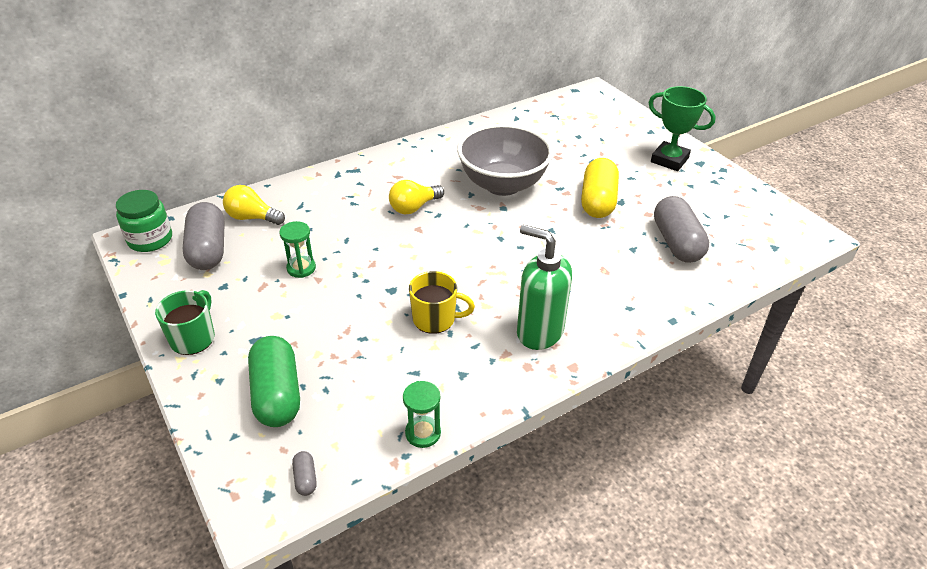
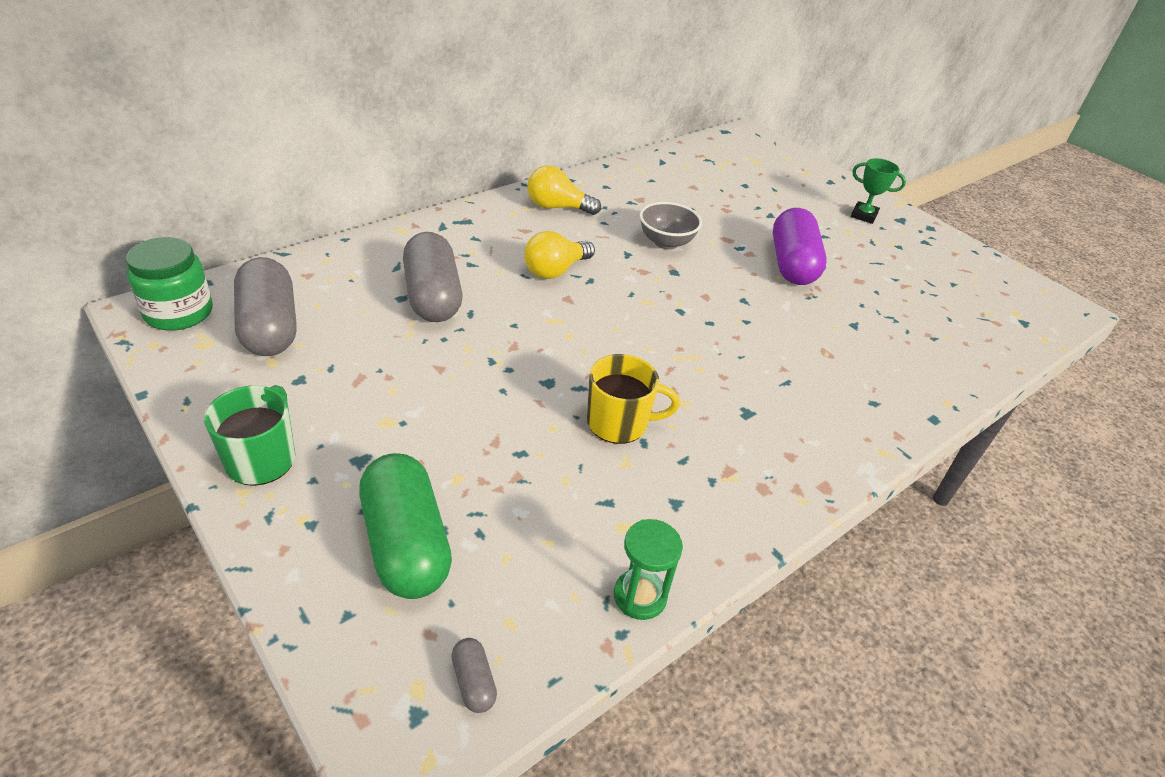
camera: 10 degrees left, 0 degrees up
(252, 218) = (330, 282): yellow light bulb -> yellow light bulb (557, 207)
(301, 268) = (412, 353): green hourglass -> none
(502, 184) = (666, 242): grey bowl -> grey bowl, size x0.51
(539, 332) = (766, 438): green soap dispenser -> none
(597, 201) = (792, 264): yellow capsule -> purple capsule
(669, 160) = (863, 215): green trophy -> green trophy, size x0.61
(676, 243) = (905, 317): grey capsule -> grey capsule (432, 296)

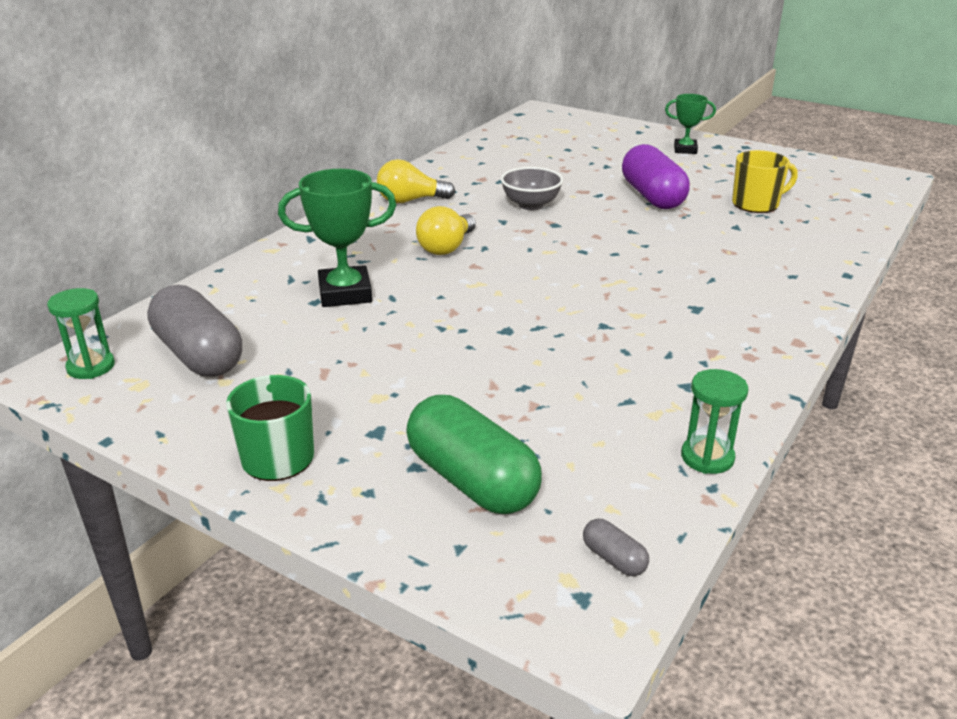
camera: 15 degrees left, 10 degrees down
(179, 312) = (91, 367): green jar -> green hourglass
(432, 296) = (345, 293): grey capsule -> green trophy
(619, 423) = (593, 343): yellow mug -> yellow mug (756, 204)

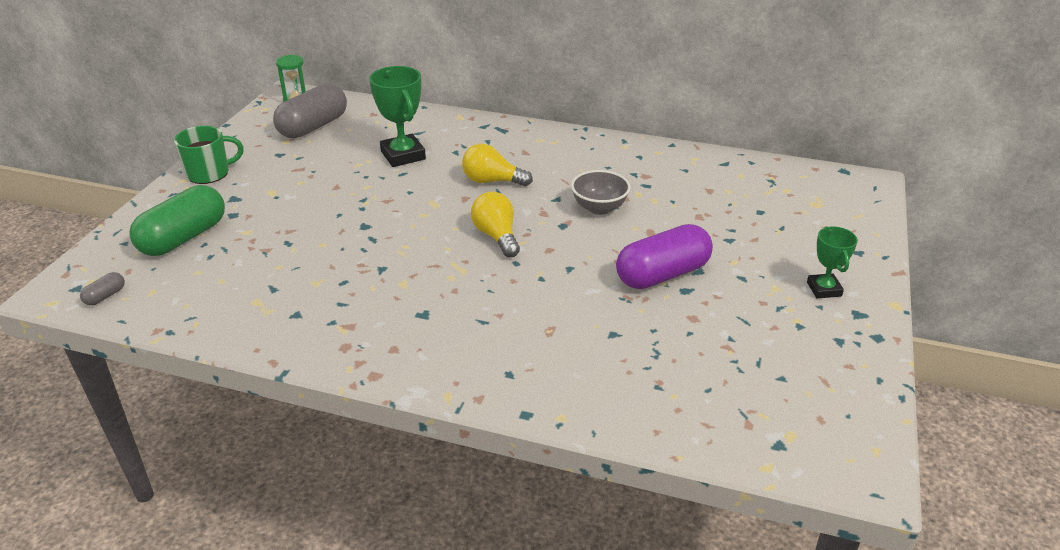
camera: 75 degrees right, 5 degrees up
(410, 200) = (574, 151): yellow light bulb -> yellow light bulb (497, 236)
(707, 457) = (203, 328): green hourglass -> none
(756, 204) = (685, 348): yellow mug -> none

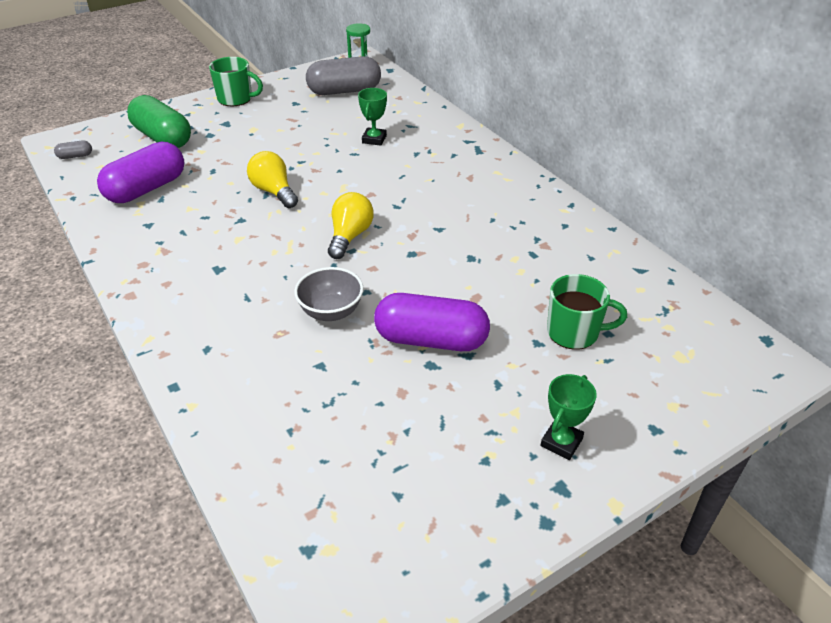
camera: 40 degrees right, 5 degrees up
(184, 238) = (162, 138): green capsule -> green capsule turned 60 degrees clockwise
(243, 287) = (146, 189): none -> purple capsule
(403, 155) = (374, 139): green trophy -> green trophy, size x0.61
(492, 181) = (409, 190): yellow light bulb -> yellow light bulb (274, 192)
(599, 208) = (462, 254): grey bowl -> grey bowl (331, 312)
(741, 221) = (574, 332): none -> green mug

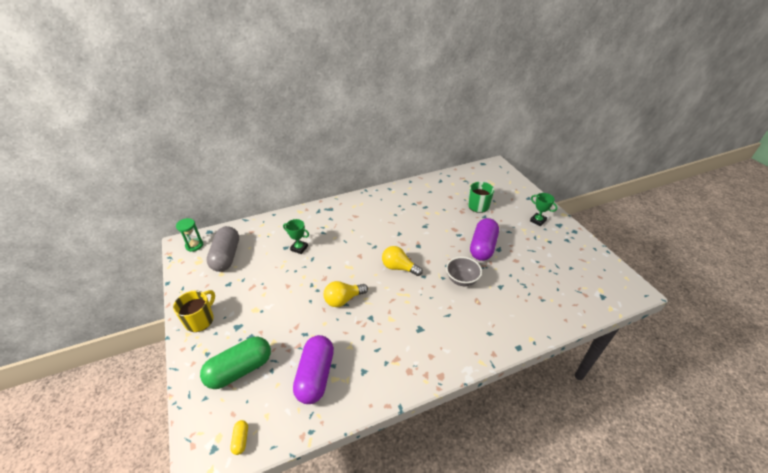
camera: 80 degrees left, 0 degrees up
(75, 156) = (241, 440): grey capsule -> yellow capsule
(146, 189) = (315, 376): purple capsule -> purple capsule turned 45 degrees clockwise
(236, 99) = (200, 320): green mug -> yellow mug

